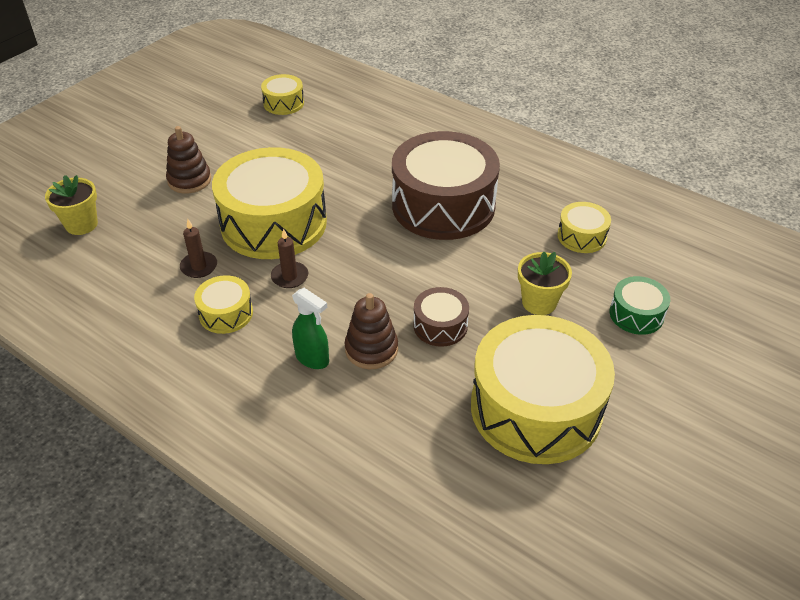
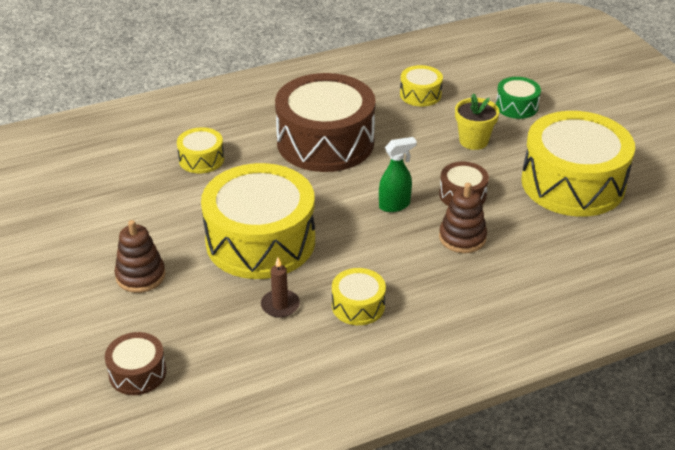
camera: 60 degrees left, 5 degrees down
(81, 224) = (137, 373): yellow flower pot -> brown drum
(283, 103) = (79, 177): yellow drum -> yellow drum (201, 159)
(289, 277) = (341, 254): brown candle -> none
(312, 359) = (450, 272): green spray bottle -> green spray bottle (395, 205)

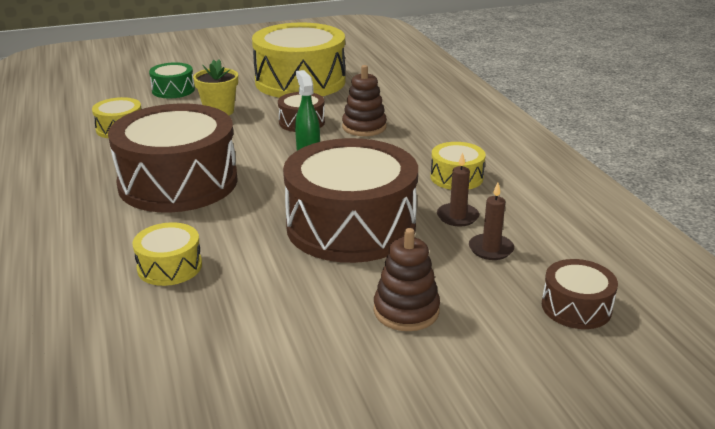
camera: 85 degrees left, 10 degrees down
(225, 325) = (490, 249): none -> brown candle
(260, 241) = (351, 226): yellow drum -> brown drum

